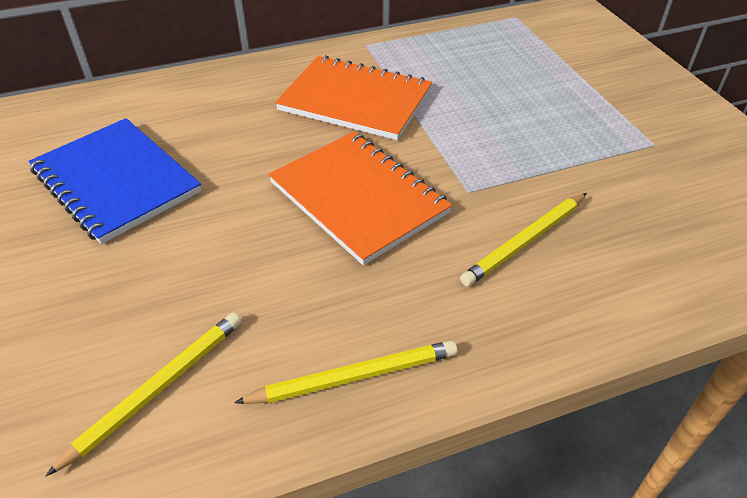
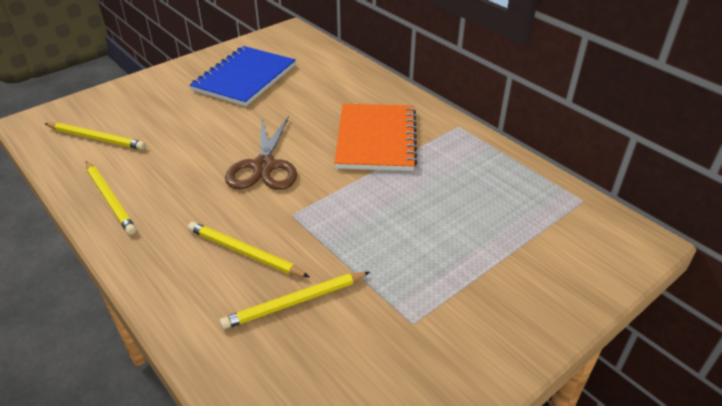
camera: 70 degrees right, 5 degrees down
(358, 198) = (264, 166): orange notebook -> brown scissors
(615, 214) = (295, 302): none -> yellow pencil

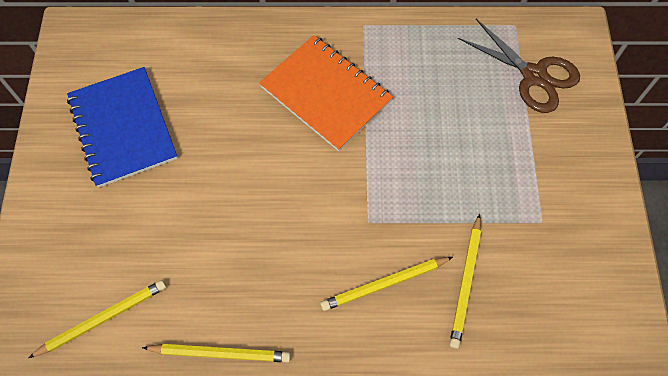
camera: 50 degrees left, 25 degrees up
(264, 166) = (285, 201): brown scissors -> brown scissors (533, 76)

